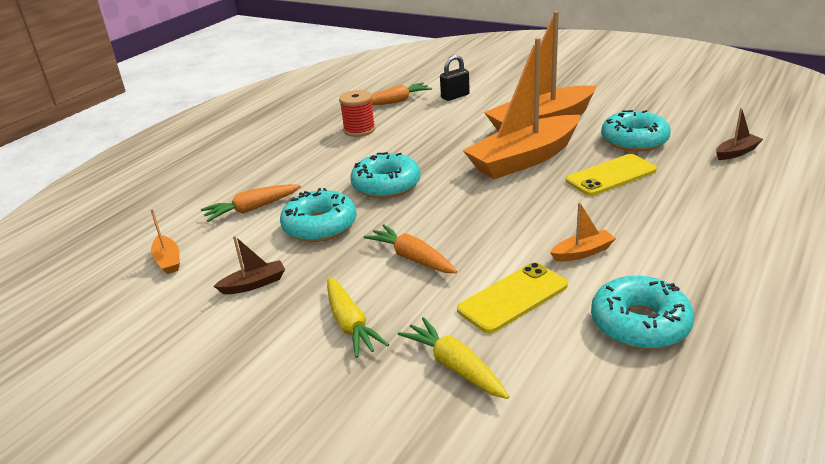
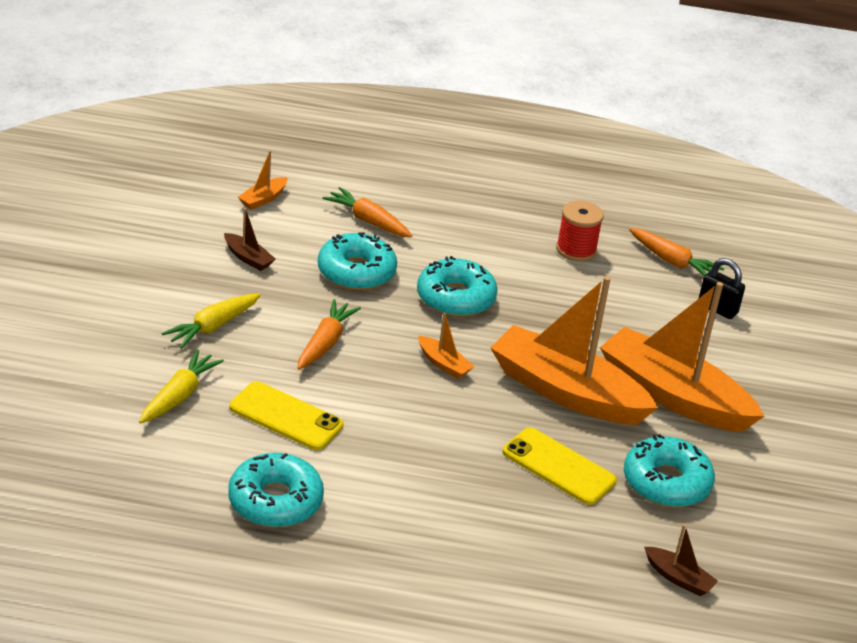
camera: 60 degrees right, 5 degrees up
(582, 252) = (381, 455): orange boat -> orange boat (443, 364)

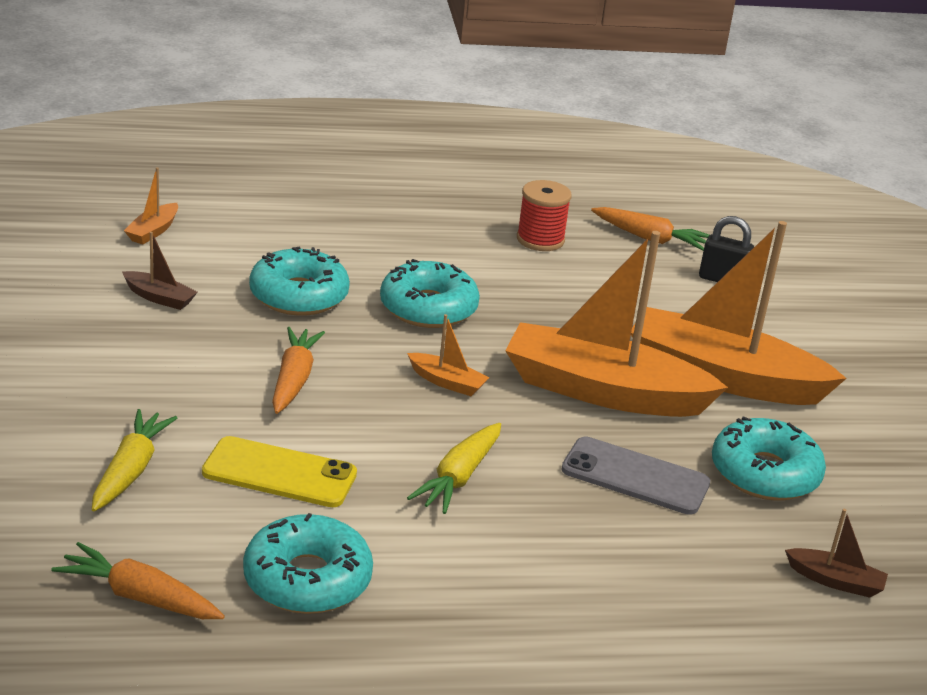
camera: 15 degrees left, 5 degrees down
(213, 327) = (144, 382): yellow carrot -> yellow carrot (459, 477)
(368, 221) = (290, 239): orange carrot -> orange carrot (139, 597)
(558, 467) = (635, 477): yellow phone -> grey phone

